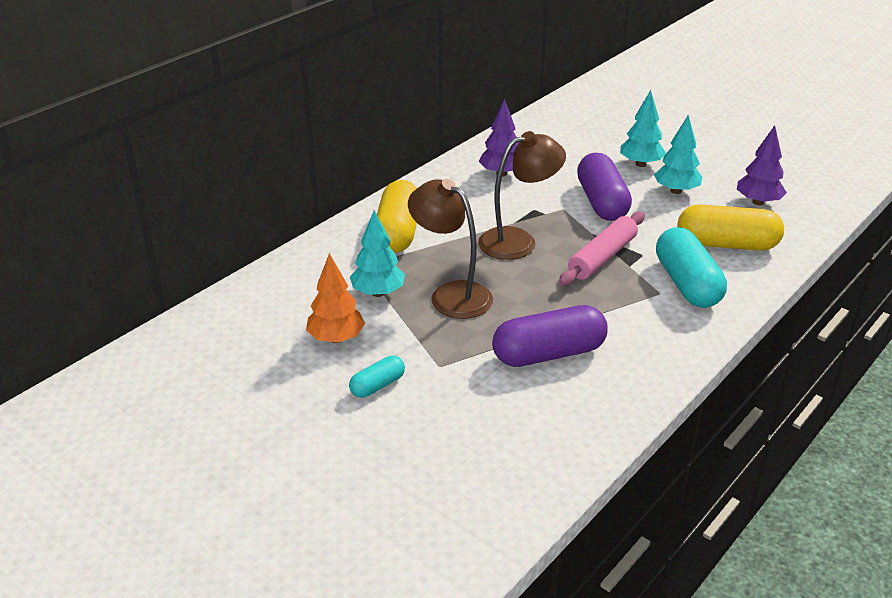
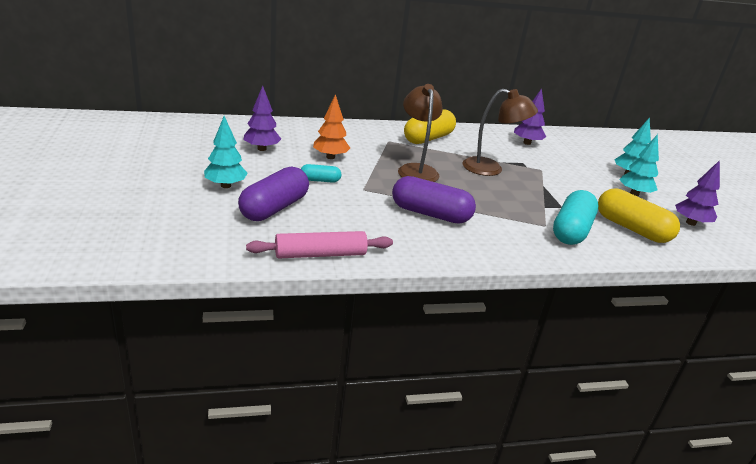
camera: 35 degrees right, 5 degrees down
(238, 381) = (262, 149): none -> purple tree
(378, 293) = (379, 152): turquoise tree -> turquoise tree (225, 185)
(601, 202) = (572, 177): purple capsule -> purple capsule (274, 208)
(602, 257) = (532, 196): pink rolling pin -> pink rolling pin (320, 254)

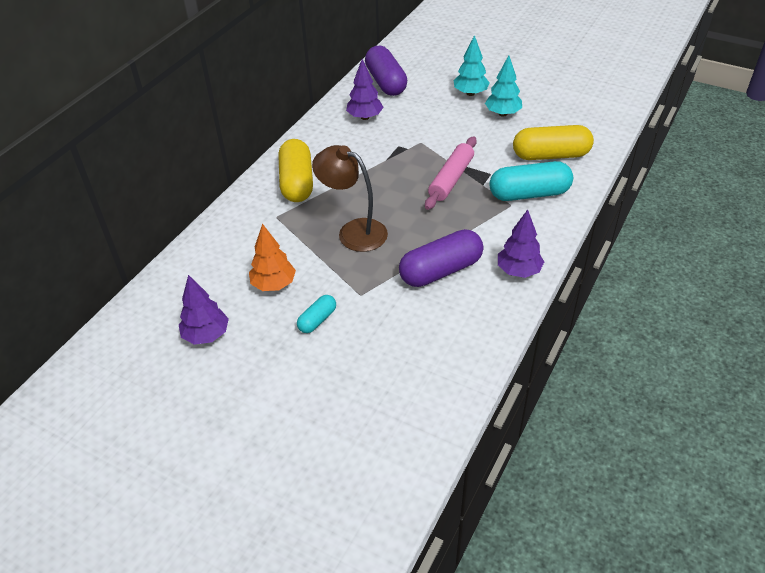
camera: 45 degrees left, 15 degrees up
(225, 185) = (267, 408): turquoise tree -> none
(274, 208) = (346, 387): purple capsule -> purple capsule (386, 82)
(320, 254) = (454, 392): pink rolling pin -> pink rolling pin (451, 179)
(491, 169) = (393, 176): brown lamp -> none
(571, 230) = (529, 194): turquoise capsule -> turquoise capsule turned 75 degrees counterclockwise
(690, 223) = (566, 115): purple tree -> purple tree (518, 271)

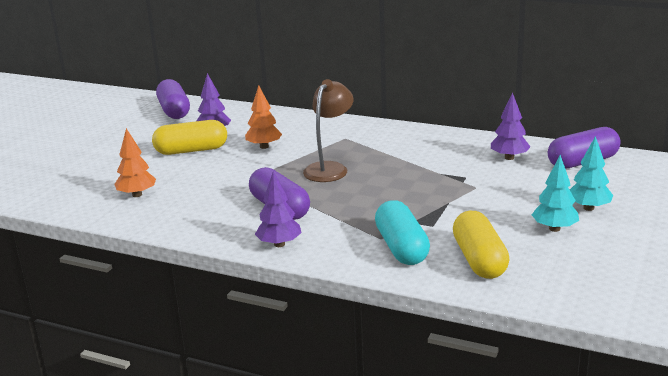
camera: 85 degrees right, 20 degrees down
(97, 387) = (174, 111): none -> purple capsule
(297, 182) = (393, 140): yellow capsule -> yellow capsule (191, 150)
(317, 320) = (224, 165): turquoise capsule -> none
(381, 403) = (137, 195): none -> orange tree
(451, 179) = (416, 205): pink rolling pin -> none

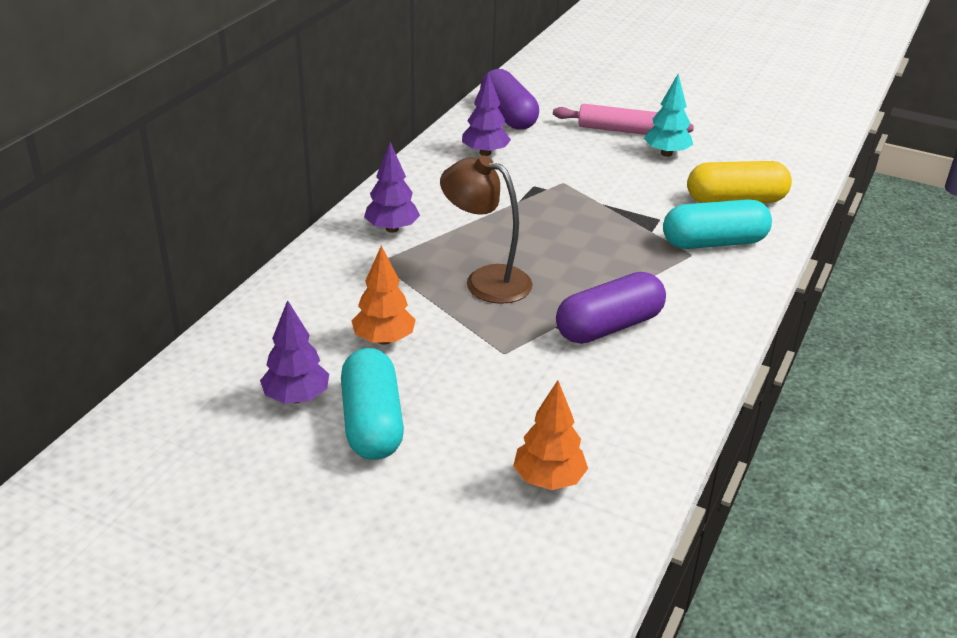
camera: 90 degrees left, 10 degrees up
(174, 111) = (146, 459): purple capsule -> none
(191, 150) = (372, 423): yellow capsule -> turquoise capsule
(279, 244) = (712, 329): purple tree -> purple tree (392, 229)
(588, 208) = (621, 130): turquoise tree -> pink rolling pin

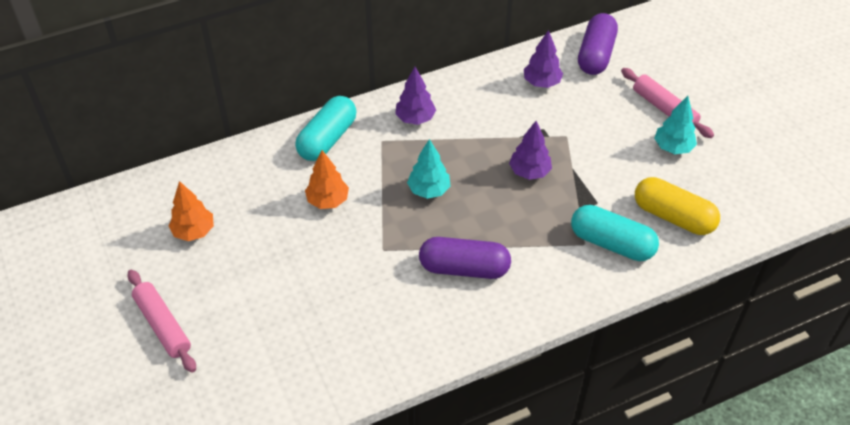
camera: 40 degrees right, 15 degrees up
(296, 397) = (247, 213): purple tree -> purple tree (529, 172)
(323, 569) = (163, 325): none -> pink rolling pin
(372, 423) = (267, 253): turquoise capsule -> turquoise capsule (327, 139)
(486, 280) = (429, 190): brown lamp -> turquoise tree
(548, 480) = (316, 347): orange tree -> orange tree (194, 231)

